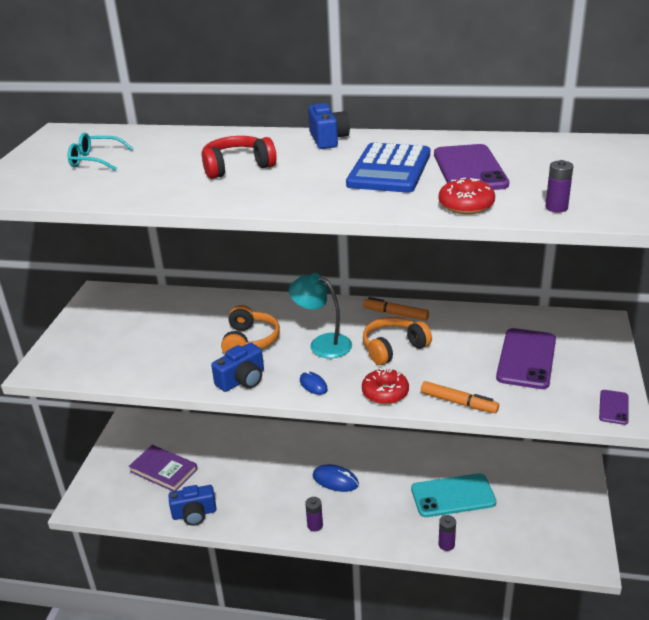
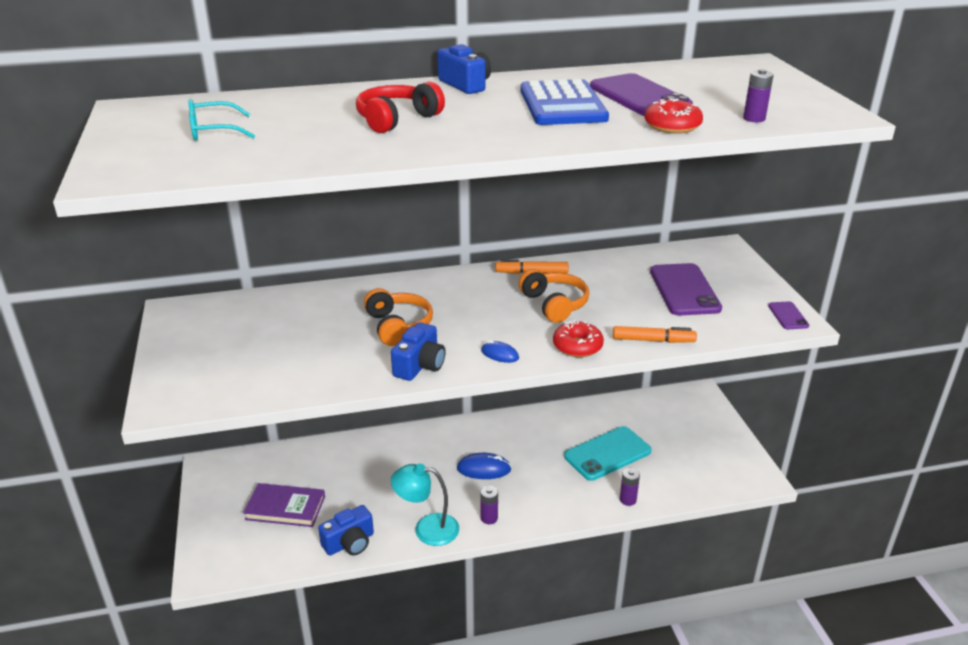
camera: 25 degrees left, 0 degrees up
(322, 344) = (479, 314): turquoise lamp -> turquoise lamp (427, 529)
(393, 348) = (554, 304): orange headphones -> orange headphones turned 120 degrees clockwise

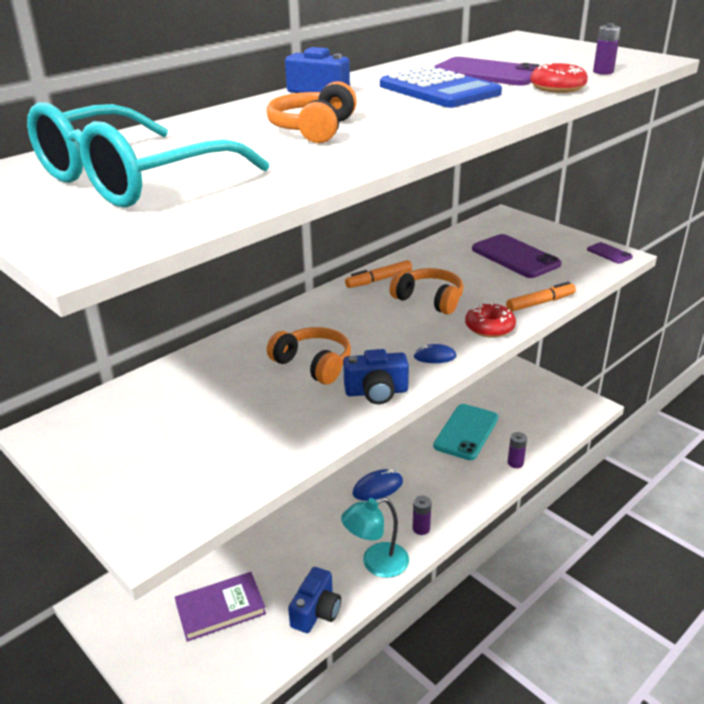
camera: 30 degrees left, 0 degrees up
(213, 131) = (131, 179): turquoise glasses -> turquoise glasses, size x2.17
(397, 120) = (314, 129): red headphones -> orange headphones
(420, 365) = (376, 392): blue camera -> blue camera turned 90 degrees clockwise

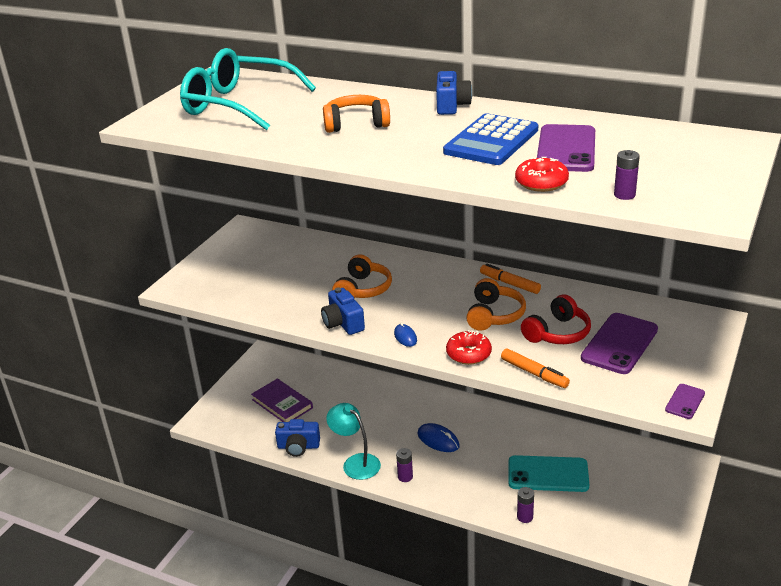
camera: 70 degrees right, 0 degrees up
(481, 278) = (557, 333): none -> red headphones

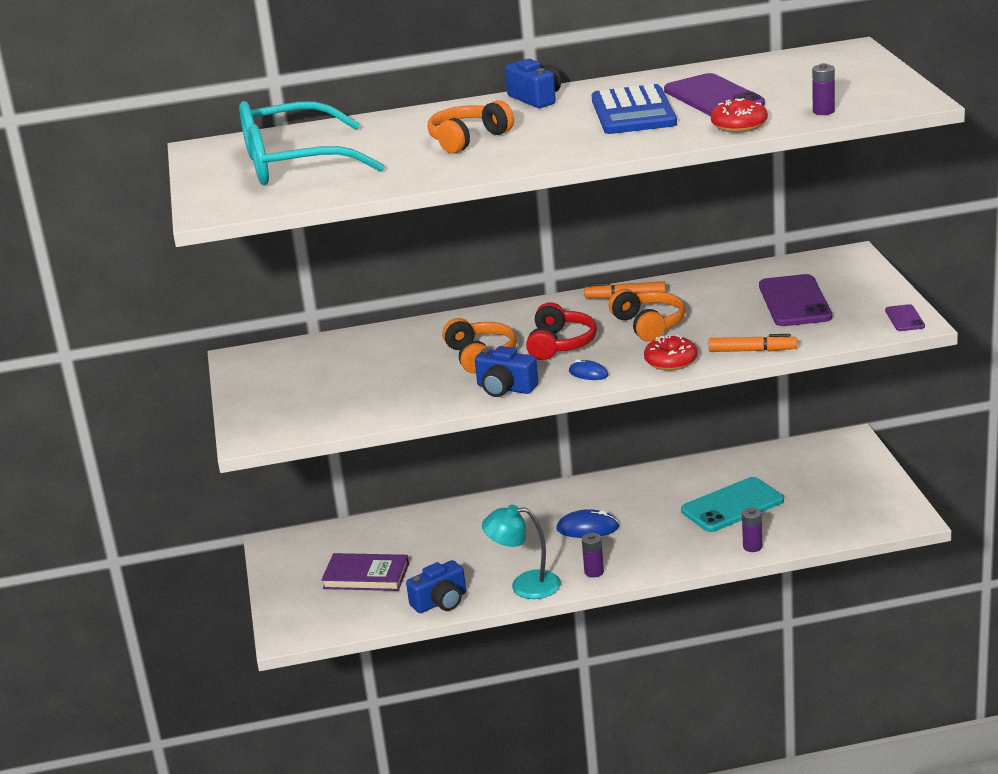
camera: 35 degrees left, 5 degrees down
(557, 333) = (728, 315): red headphones -> red headphones (560, 344)

